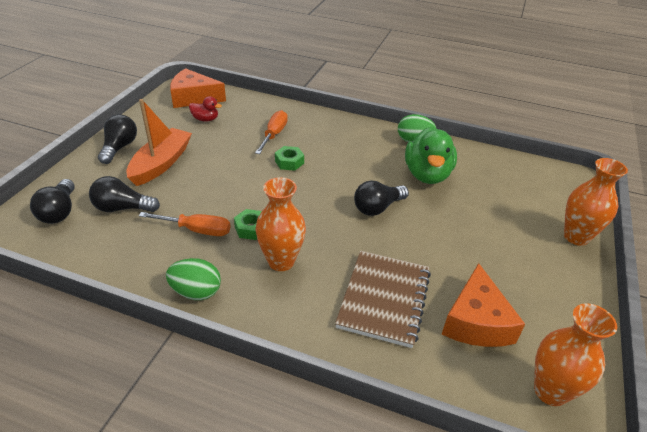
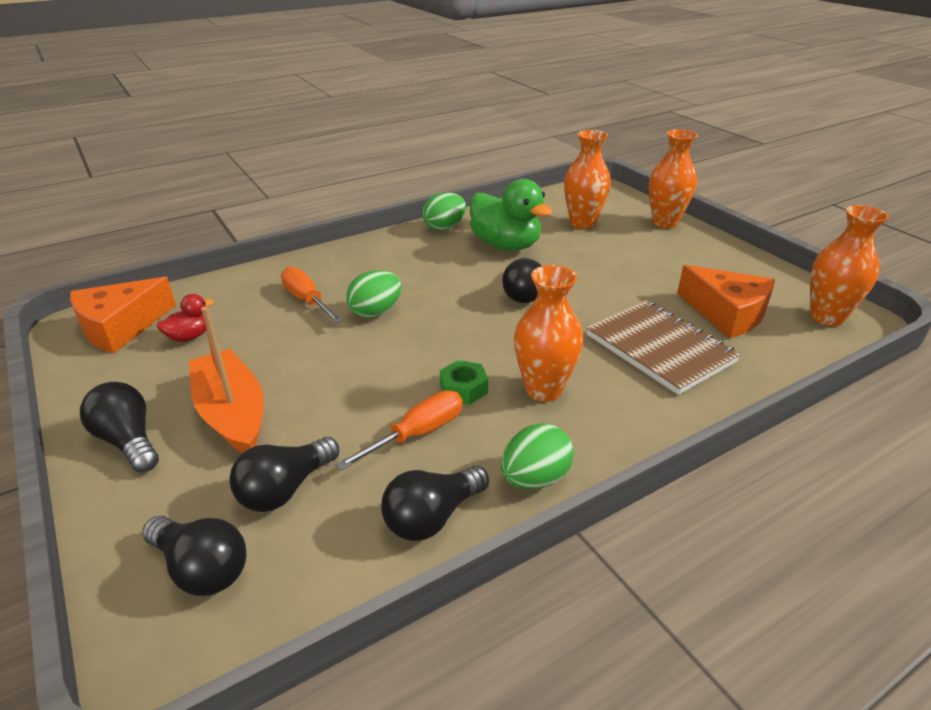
camera: 50 degrees left, 5 degrees down
(137, 266) = (432, 517): none -> black light bulb
(289, 162) = (375, 312): green nut -> green egg
(509, 195) = (582, 223): none -> orange vase

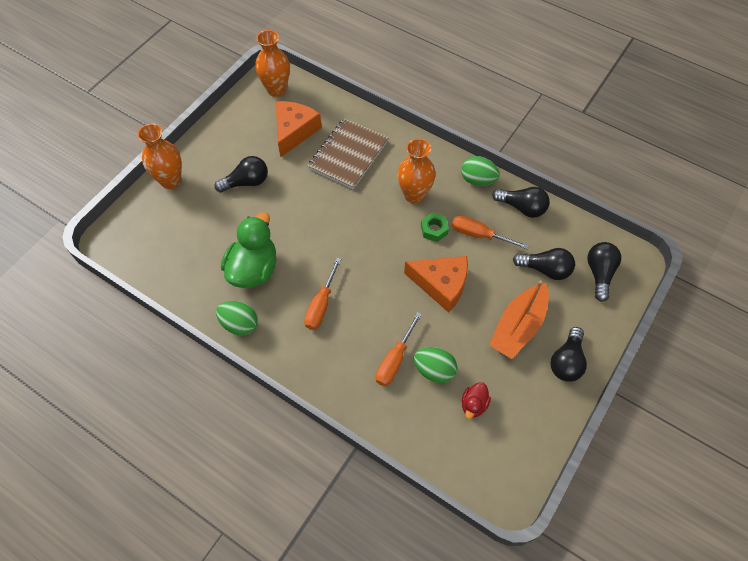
camera: 115 degrees left, 25 degrees up
(120, 327) = (490, 461): orange cheese -> orange cheese (441, 285)
(190, 337) = (473, 405): red duck -> red duck turned 90 degrees counterclockwise
(375, 312) = (386, 309): green egg -> green egg (434, 370)
(423, 272) = (321, 305): none -> orange screwdriver
(523, 293) = (320, 235): black light bulb -> black light bulb (246, 182)
(582, 223) = (192, 231): orange vase -> none

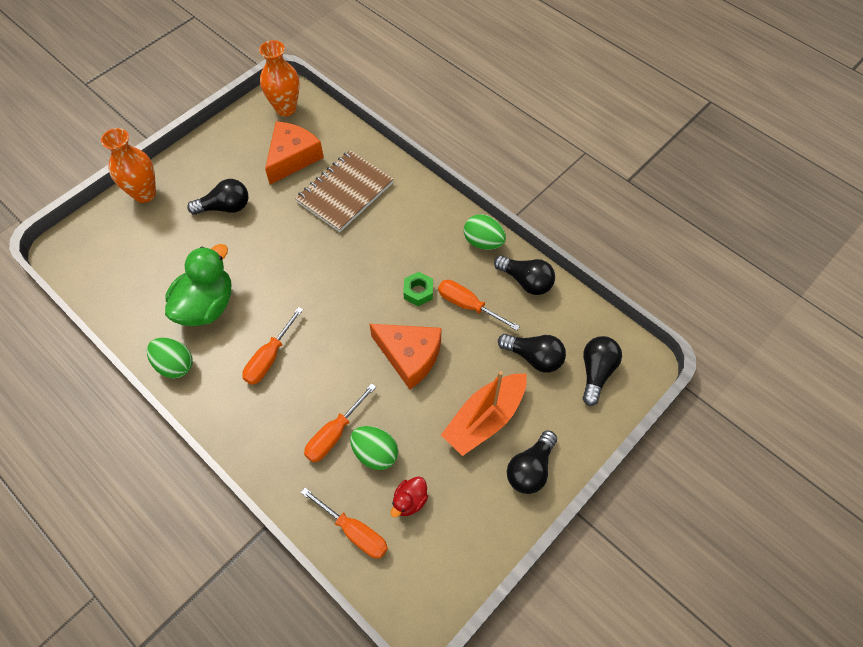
camera: 10 degrees right, 0 degrees up
(414, 195) = (406, 249): orange vase -> none
(434, 438) = (355, 532): none -> orange screwdriver

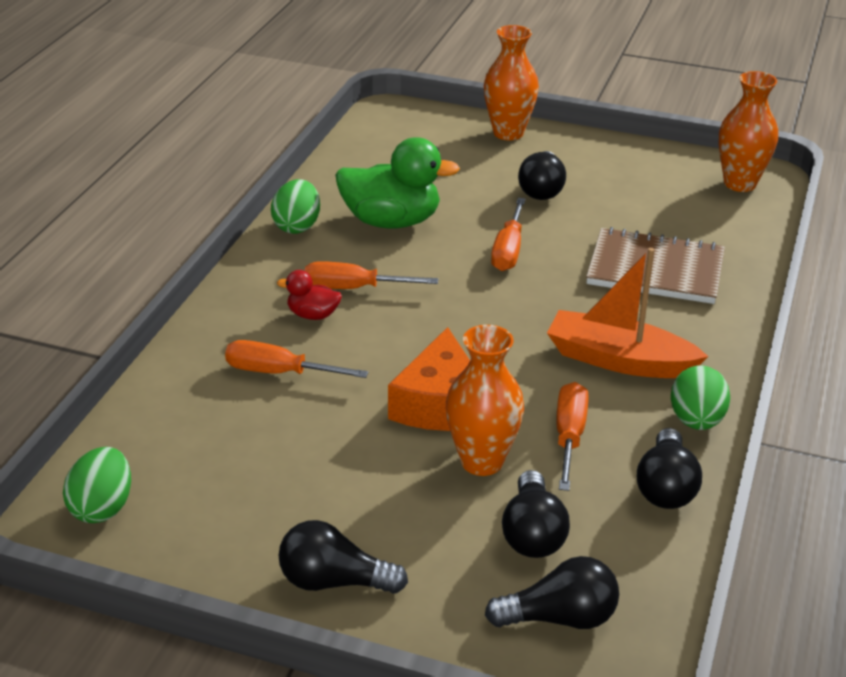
camera: 65 degrees right, 25 degrees down
(225, 207) = (542, 189): black light bulb -> black light bulb turned 45 degrees clockwise
(292, 157) = (667, 213): orange cheese -> none
(355, 532) = (149, 432): orange screwdriver -> orange screwdriver (508, 251)
(375, 453) = (271, 416): green egg -> green egg (102, 507)
(409, 501) = (217, 468): red duck -> red duck (313, 315)
(418, 291) = (552, 381): green nut -> none
(468, 356) = (481, 461): none -> orange vase
(485, 419) = (389, 508): orange boat -> orange boat (619, 360)

